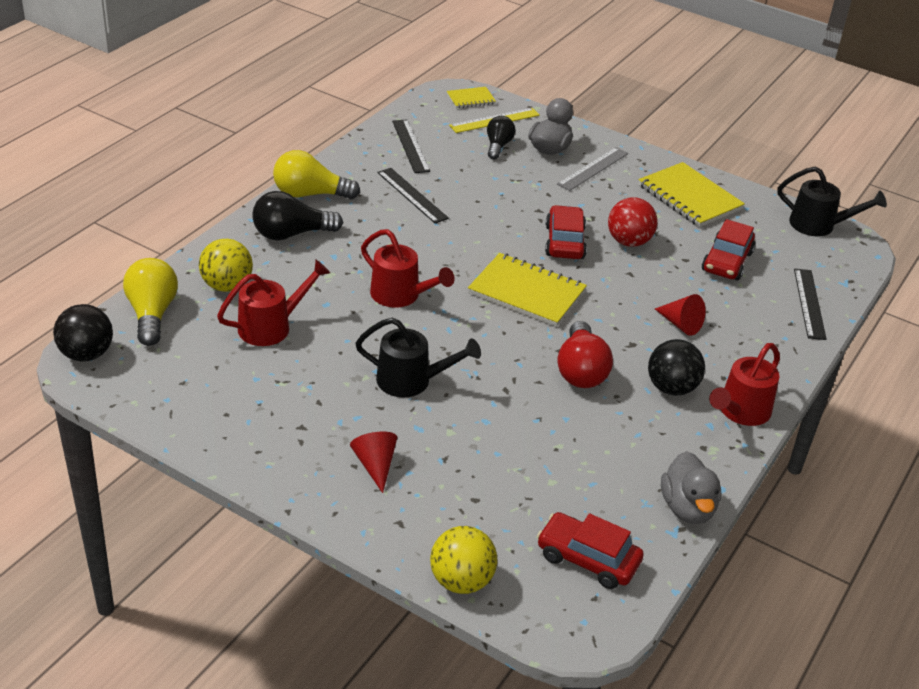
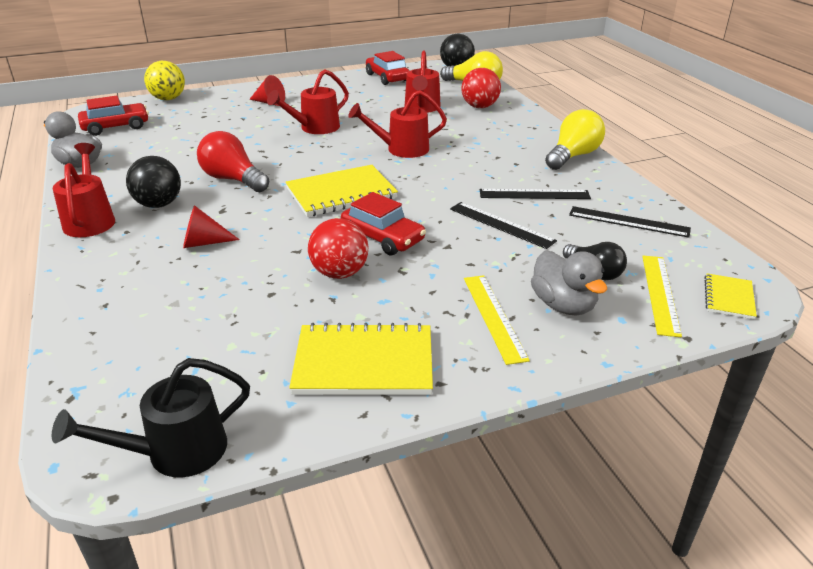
camera: 130 degrees right, 5 degrees down
(227, 286) = (479, 107): yellow ball -> red ball
(291, 234) = (521, 136): black light bulb -> none
(412, 381) = (314, 128): black watering can -> red watering can
(593, 169) = (493, 317): grey ruler -> yellow ruler
(726, 262) = (231, 319): red car -> red car (387, 77)
(809, 303) = (101, 336): black ruler -> black ruler (501, 225)

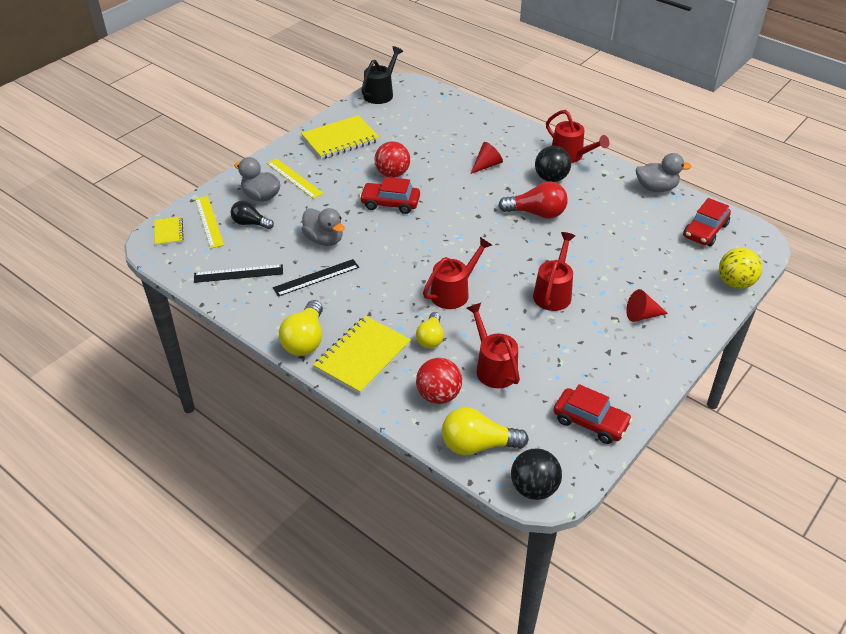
camera: 150 degrees right, 10 degrees up
(341, 193) = (451, 228): yellow notebook -> yellow notebook (363, 356)
(455, 131) = (431, 338): none -> yellow light bulb
(501, 225) = (324, 239): black ruler -> grey duck

